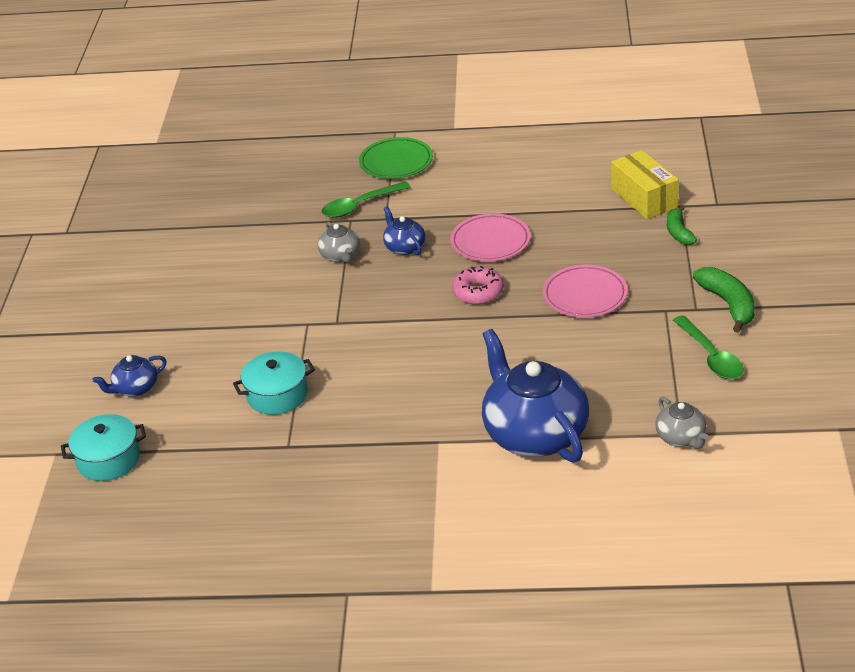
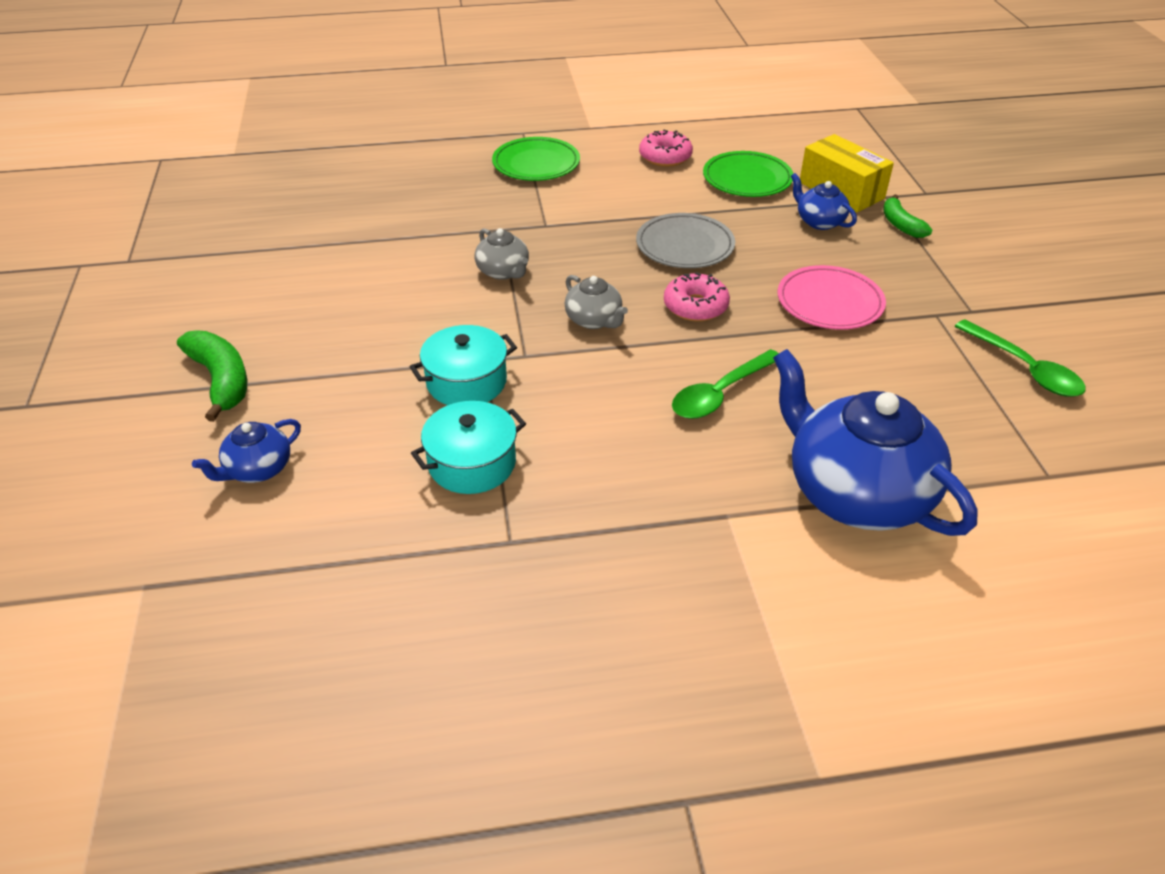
camera: 15 degrees left, 5 degrees up
(108, 459) = (232, 589): turquoise pot -> turquoise pot (466, 382)
(360, 206) = (508, 212): green spoon -> green spoon (720, 393)
(404, 247) = (581, 257): blue teapot -> blue teapot (819, 221)
(490, 241) = (685, 246): pink plate -> grey plate
(507, 160) = (665, 157): none -> pink donut
(568, 184) = (747, 179): none -> green plate
(681, 437) = (1052, 482): grey teapot -> grey teapot (594, 320)
(728, 304) = (1006, 303): green banana -> green banana (221, 380)

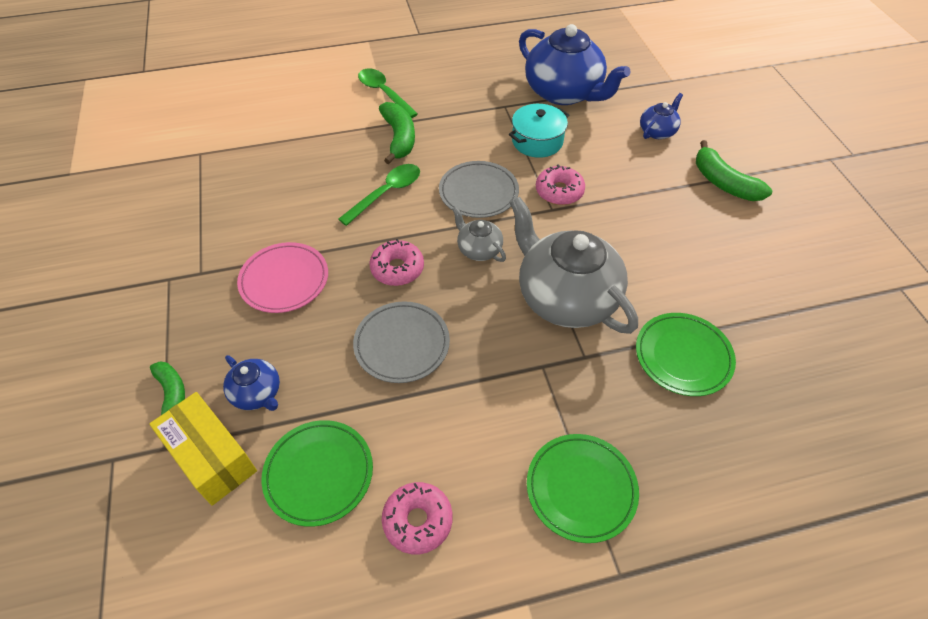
camera: 175 degrees right, 10 degrees up
(405, 225) = (683, 356): none -> green plate
(466, 382) = (559, 191): turquoise pot -> pink donut
(503, 271) = (565, 297): grey teapot -> grey teapot, size x2.14
(584, 387) = (478, 192): none -> grey plate
(710, 484) = (399, 138): none -> green banana
(855, 493) = (317, 138): blue teapot -> blue teapot (564, 93)
(1024, 368) = (163, 226): green spoon -> green spoon (384, 93)

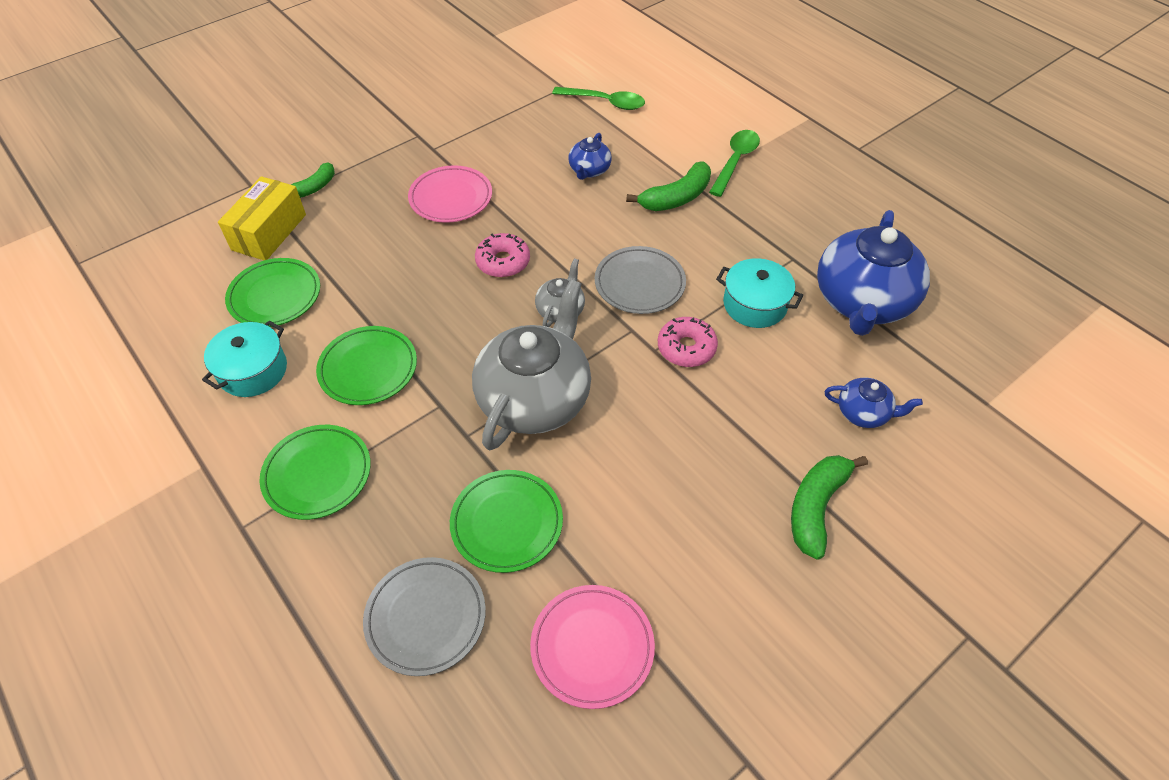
camera: 65 degrees right, 0 degrees up
(257, 393) = (332, 231): blue teapot -> blue teapot (589, 170)
(386, 193) = (593, 218): green spoon -> green spoon (605, 102)
(402, 344) = (419, 297): grey plate -> grey plate (426, 617)
(417, 521) = (253, 371): pink donut -> turquoise pot
(470, 411) = (368, 368): none -> green plate
(805, 339) = (592, 647): none -> pink plate

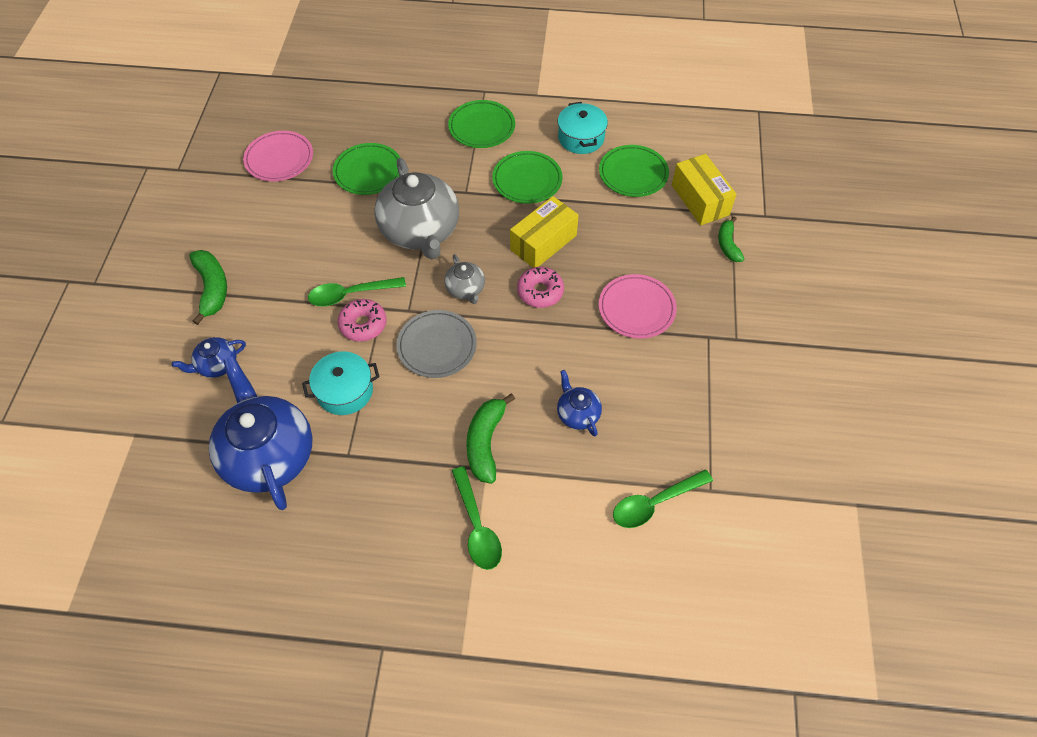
camera: 135 degrees right, 5 degrees up
(426, 617) = (363, 120): grey plate -> none
(442, 298) = (543, 243): none -> yellow box
(671, 385) = (351, 294): none -> green spoon

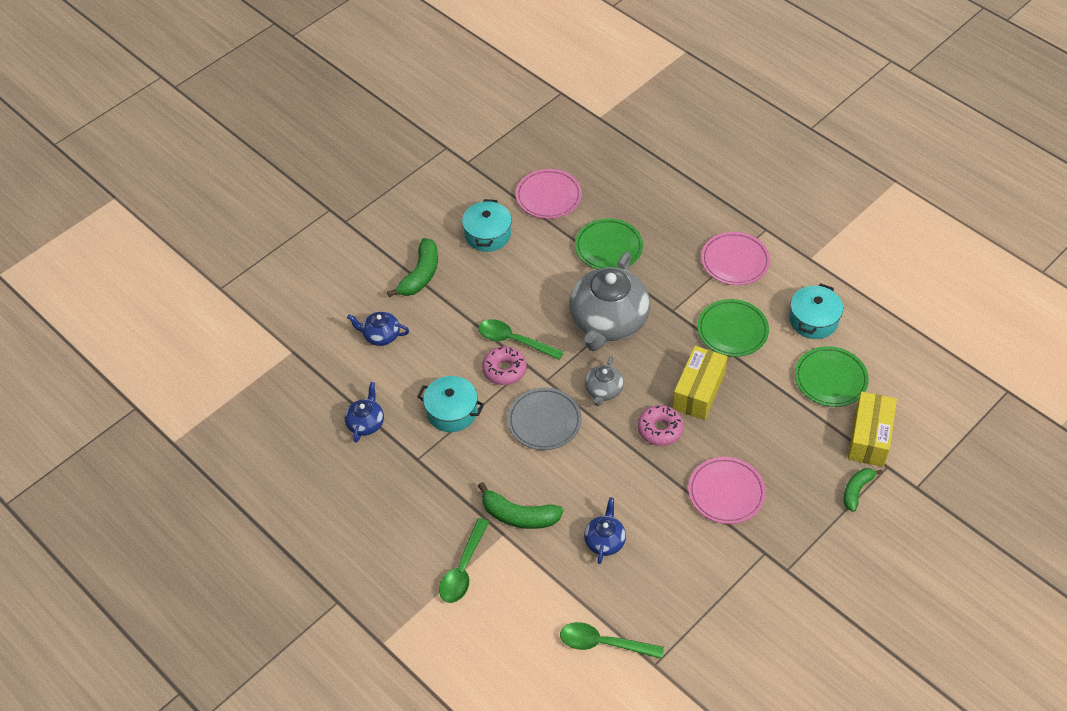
camera: 40 degrees right, 5 degrees down
(249, 219) = (487, 235): none -> turquoise pot
(268, 455) = (366, 423): blue teapot -> blue teapot, size x0.47
(481, 127) = (735, 261): green plate -> pink plate
(485, 443) = (519, 515): green banana -> green banana turned 120 degrees counterclockwise
(543, 243) = (698, 391): yellow box -> yellow box turned 60 degrees counterclockwise

